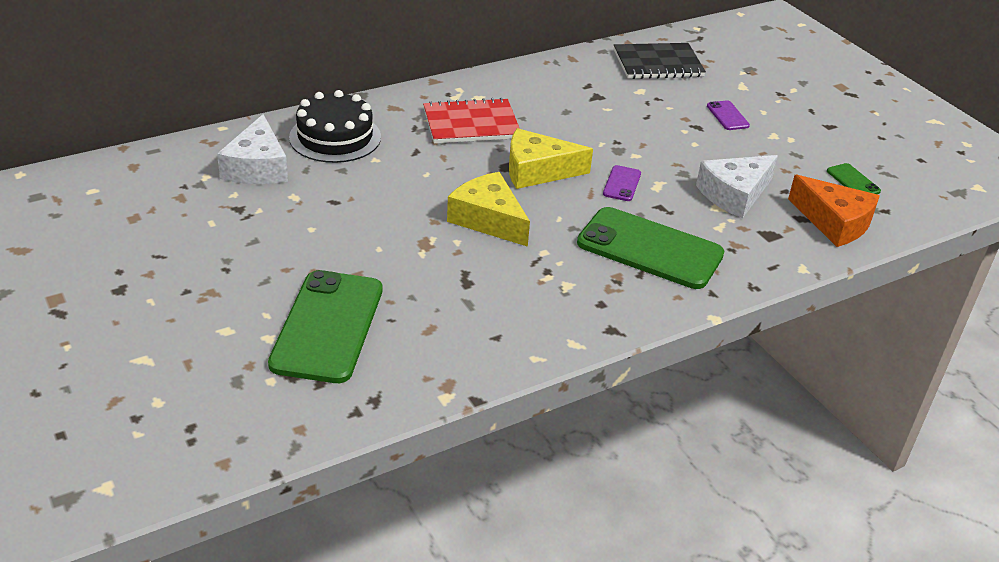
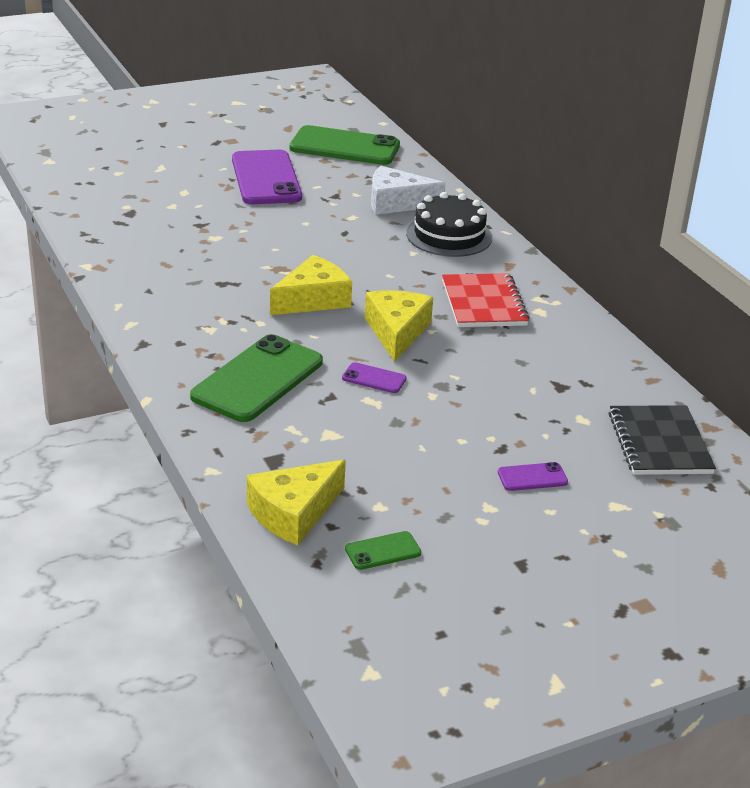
camera: 95 degrees right, 5 degrees down
(187, 262) = (266, 178): none -> purple phone
(328, 326) = (179, 226): green phone -> green phone (344, 147)
(735, 194) = (353, 450): white cheese -> none
(834, 222) = (294, 513): orange cheese -> yellow cheese

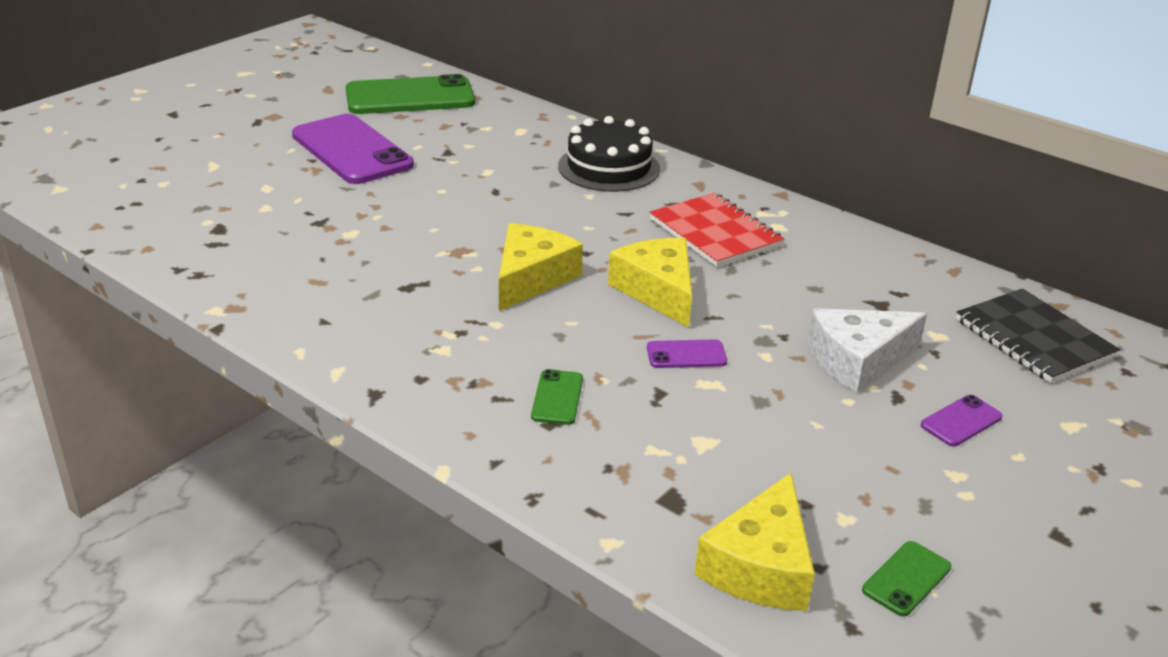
camera: 25 degrees left, 0 degrees up
(258, 379) = (557, 397): green phone -> green phone, size x0.44
(396, 203) = (521, 145): white cheese -> white cheese (858, 360)

